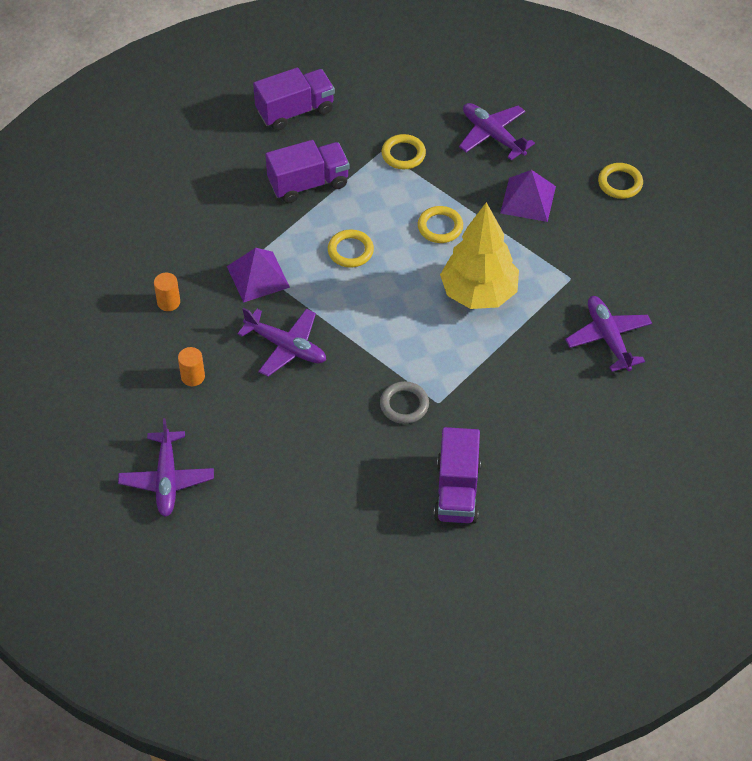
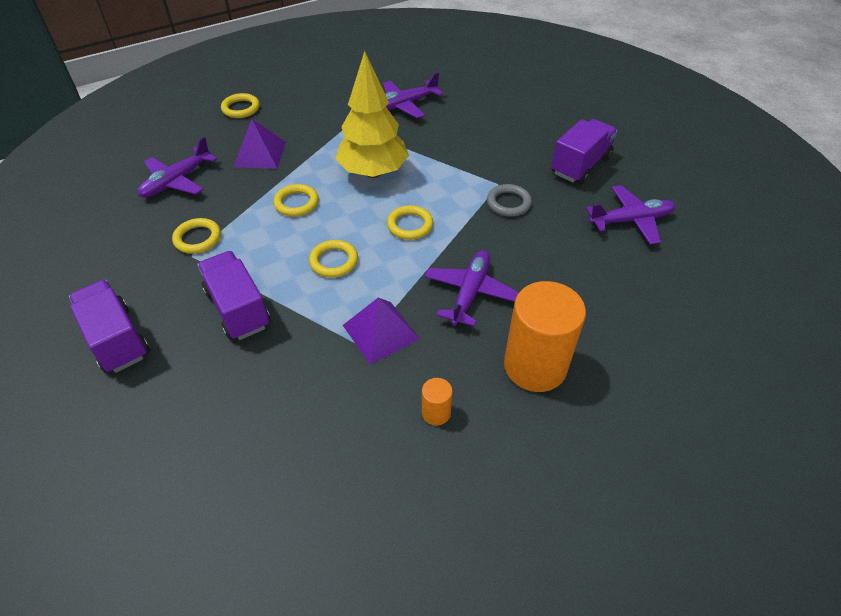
camera: 100 degrees left, 5 degrees down
(167, 480) = (674, 363): purple plane -> purple plane (631, 220)
(193, 377) = (535, 366): orange cylinder -> orange cylinder, size x2.29
(387, 314) = (410, 225): none -> yellow ring
(457, 491) = (580, 165): purple truck -> purple truck turned 45 degrees counterclockwise

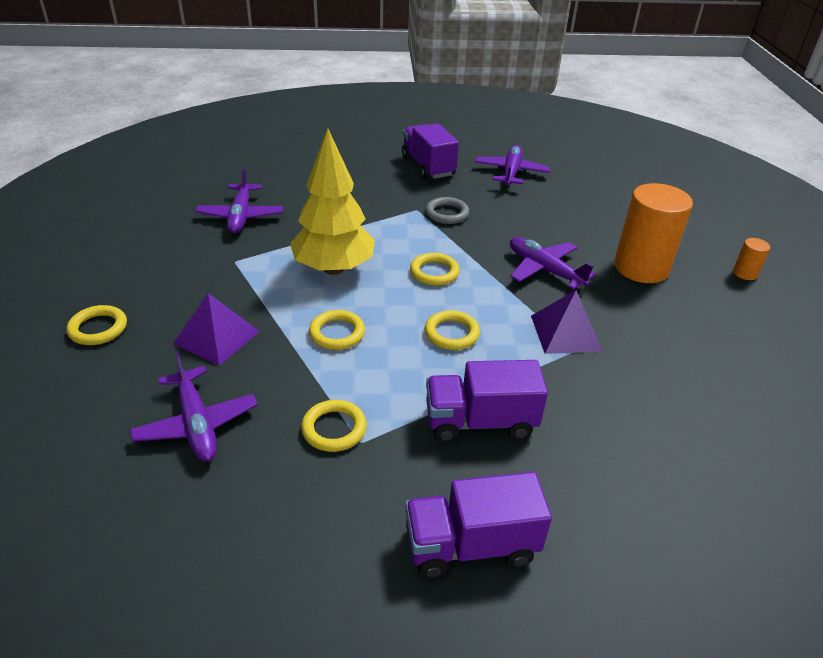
camera: 65 degrees left, 10 degrees down
(436, 413) = (671, 331): orange cylinder -> orange cylinder (745, 273)

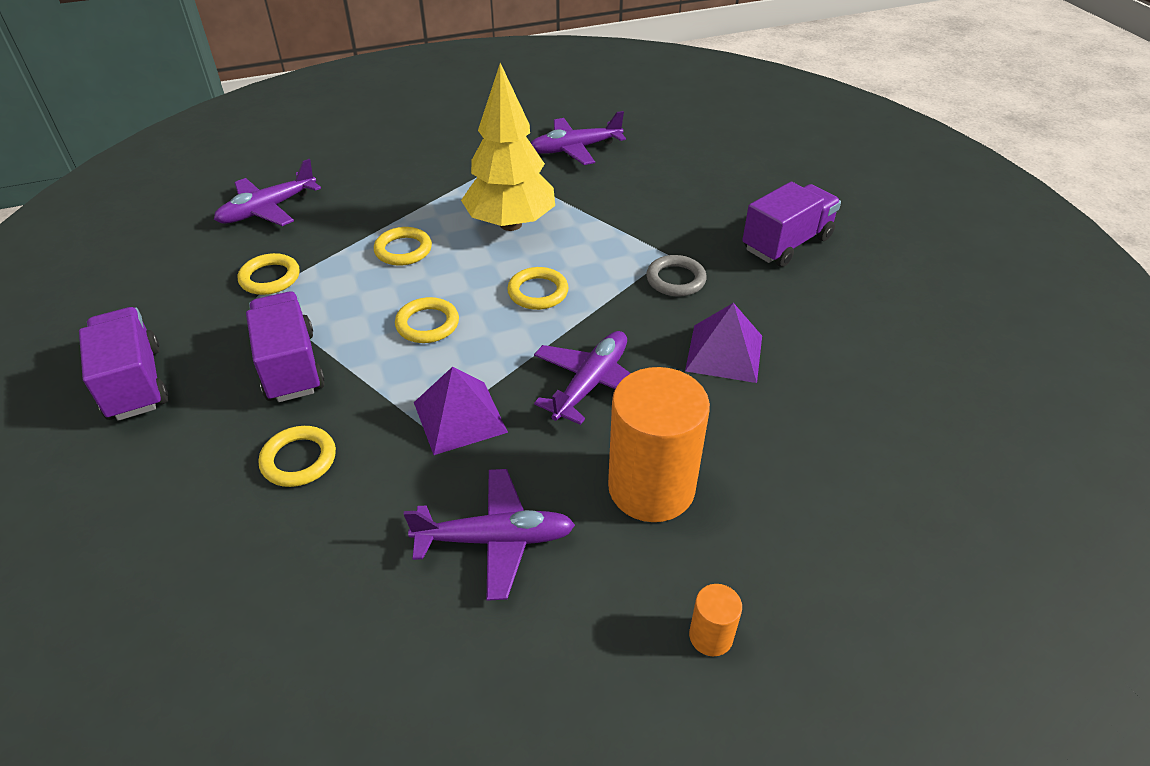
camera: 75 degrees right, 5 degrees up
(98, 328) = (371, 135): yellow ring -> yellow ring (299, 460)
(216, 337) = (377, 189): purple pyramid -> purple pyramid (724, 353)
(511, 172) = (838, 320): purple plane -> purple plane (496, 539)

